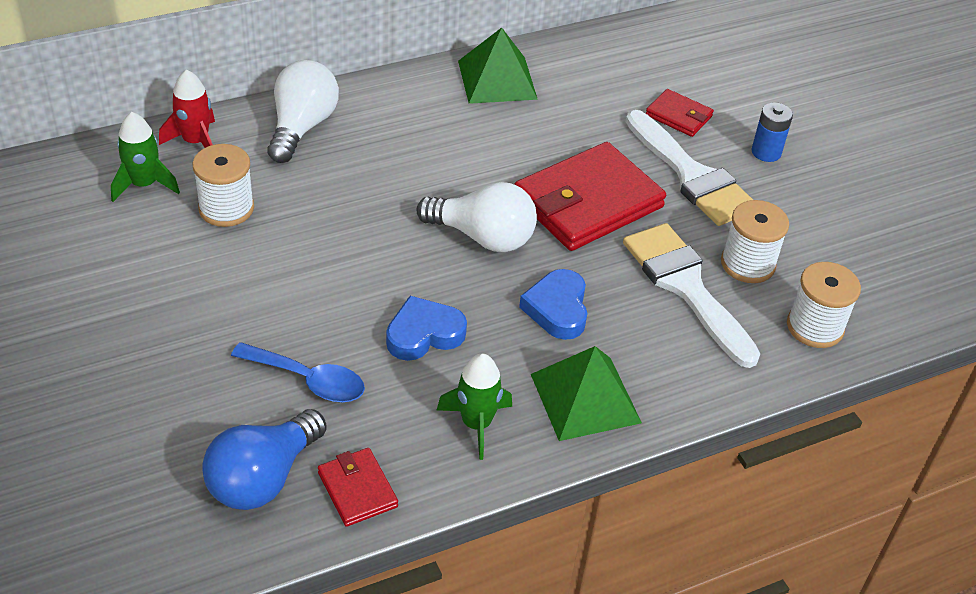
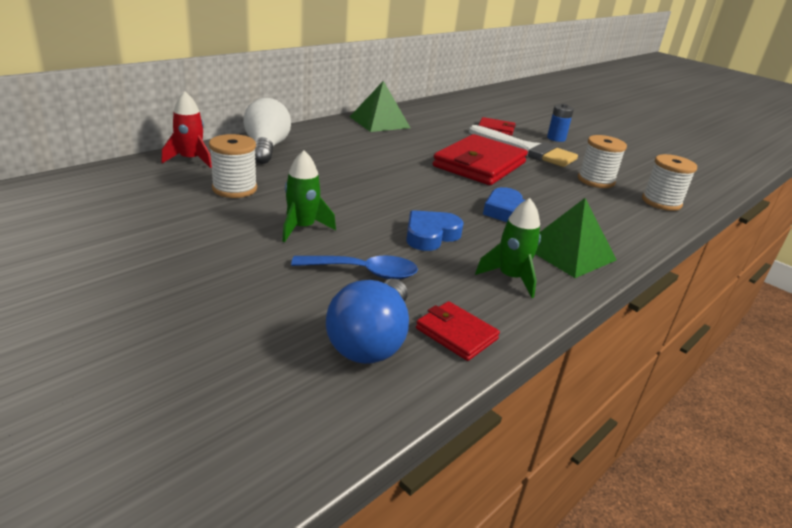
camera: 20 degrees left, 15 degrees down
(144, 185) = (160, 183): green rocket -> green rocket (302, 228)
(483, 237) = (429, 185): white light bulb -> none
(686, 287) = (573, 193): white brush -> none

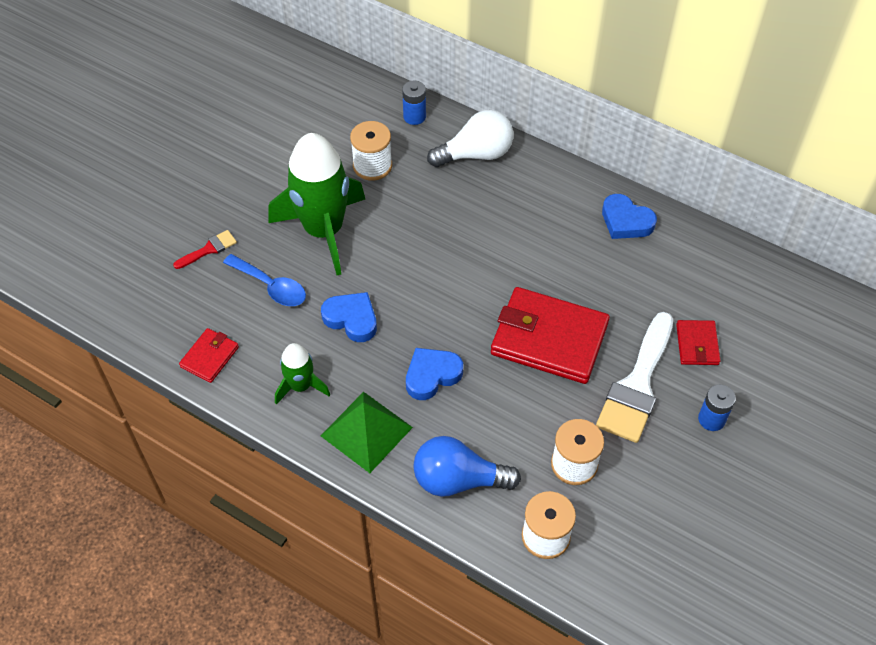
camera: 80 degrees right, 25 degrees up
(190, 160) = (414, 116): red rocket -> blue battery
(275, 306) = (209, 249): none -> red brush
(302, 228) = (323, 230): green rocket -> green rocket, size x2.01
(364, 272) = (271, 286): blue spoon -> blue spoon turned 45 degrees counterclockwise
(371, 341) = (187, 310): blue light bulb -> blue light bulb (458, 480)
(379, 122) = (626, 221): green pyramid -> blue heart

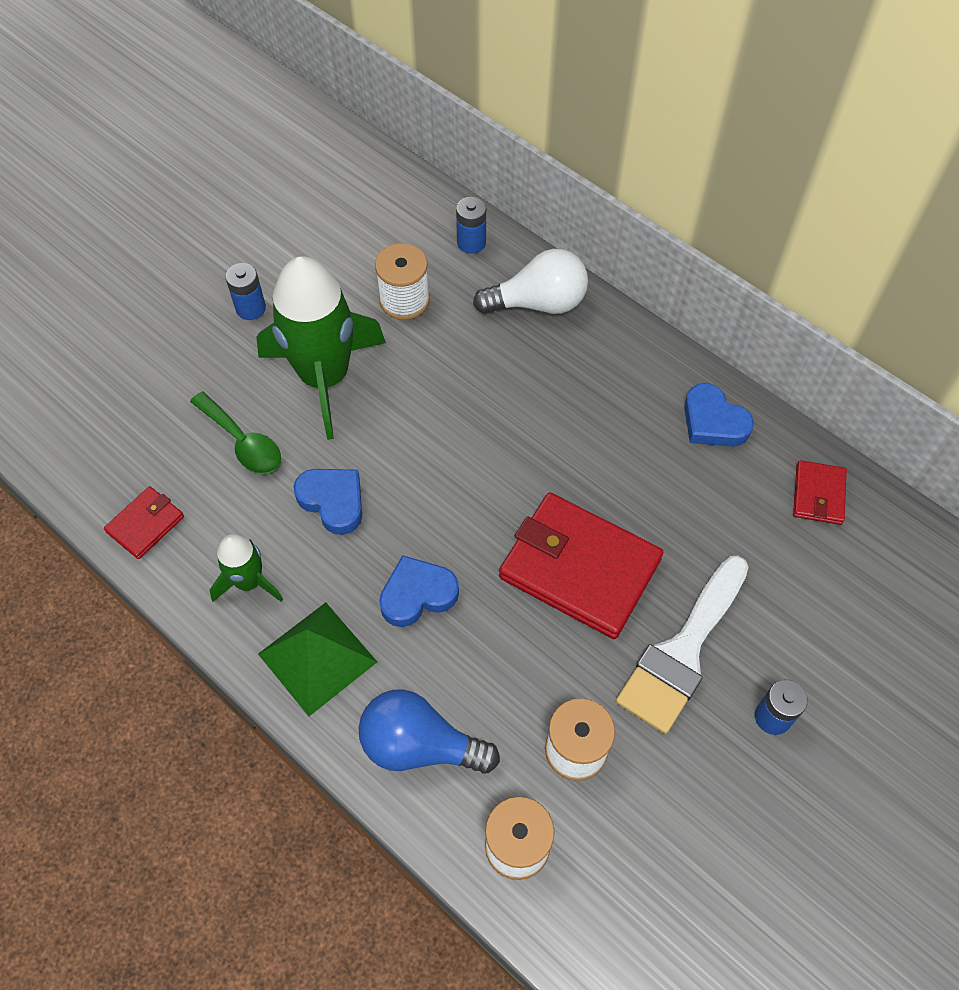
camera: 10 degrees right, 5 degrees up
(209, 249) = (178, 381): red brush -> none
(253, 188) = (250, 308): none -> blue battery
(271, 286) = (242, 442): blue spoon -> green spoon
(697, 344) = (774, 607): red wallet -> red wallet (818, 494)

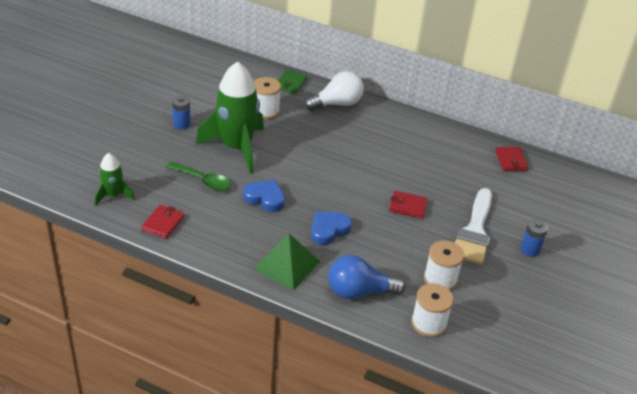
camera: 20 degrees left, 20 degrees down
(249, 582) = (234, 239): green rocket -> green rocket (113, 195)
(471, 242) = (290, 83): blue battery -> green wallet
(580, 568) = (408, 206): red wallet -> red wallet, size x0.48
(713, 422) = (447, 139): blue heart -> none

